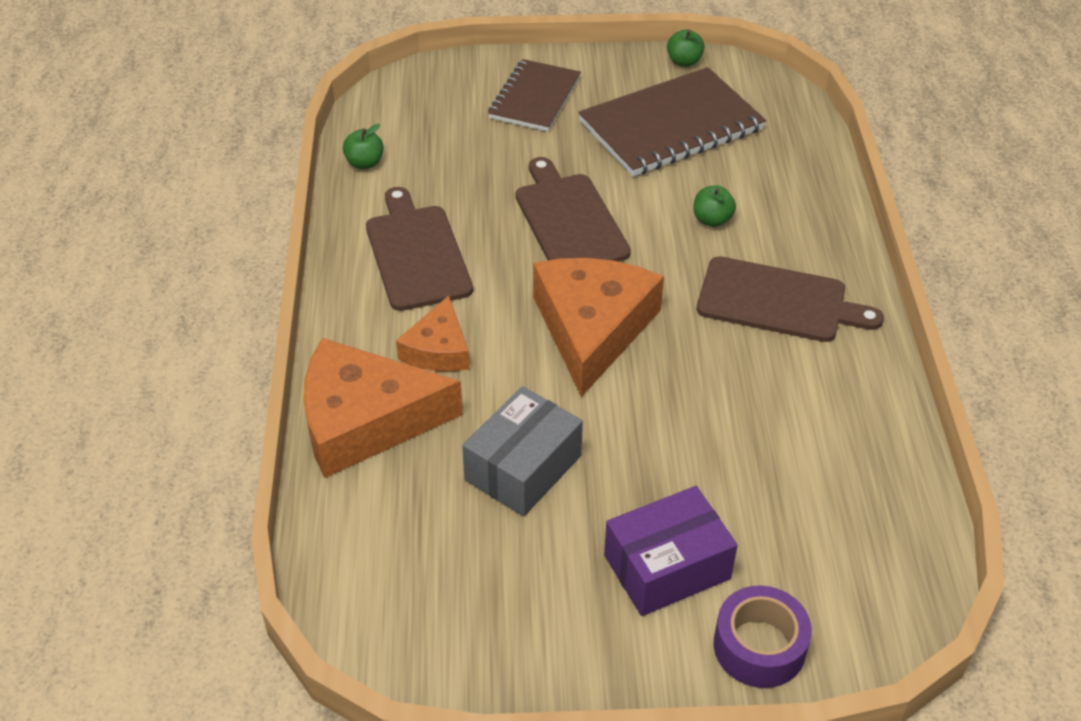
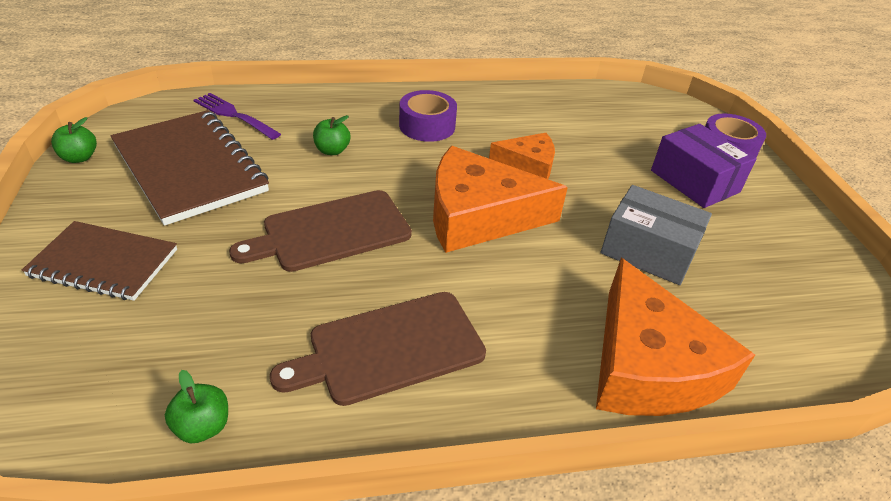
camera: 100 degrees left, 5 degrees down
(438, 349) = (533, 316): orange cheese -> orange cheese (528, 164)
(777, 146) = (234, 115): none -> purple fork
(778, 301) = (427, 126): brown cutting board -> purple tape

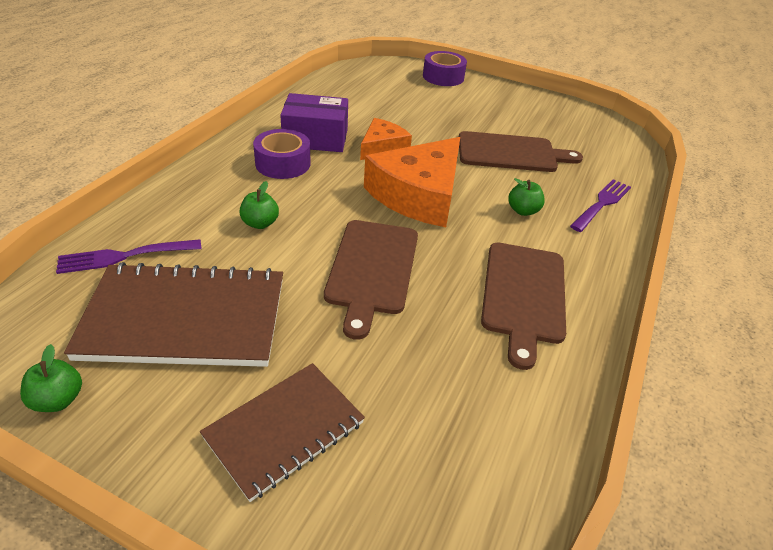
camera: 55 degrees left, 0 degrees up
(203, 426) = (543, 423): green apple -> green apple (523, 211)
(648, 251) = (511, 153): grey box -> brown cutting board
(648, 365) = (602, 204): orange cheese -> purple fork
(694, 181) = (462, 103): purple box -> purple box (315, 138)

